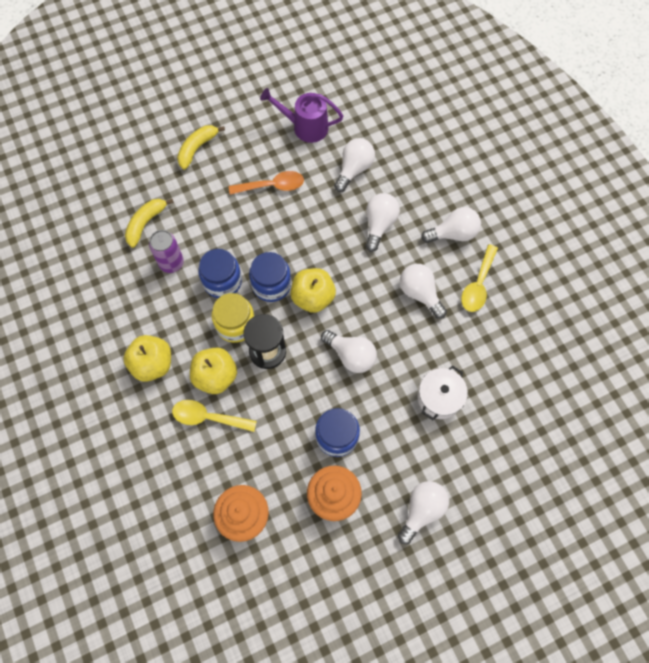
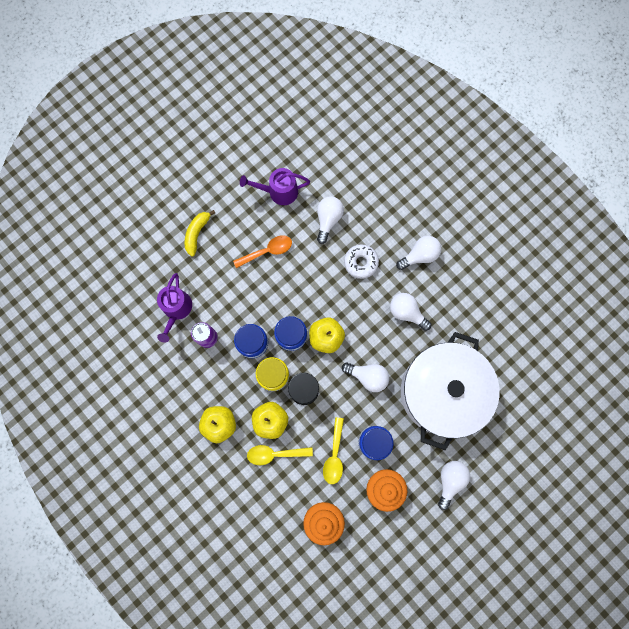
camera: 15 degrees left, 10 degrees up
(146, 223) = (176, 310): yellow banana -> purple watering can
(379, 224) = (361, 263): white light bulb -> white donut
(439, 397) = (441, 392): white pot -> white pot, size x2.45
(478, 285) = (448, 294): yellow spoon -> yellow spoon (334, 455)

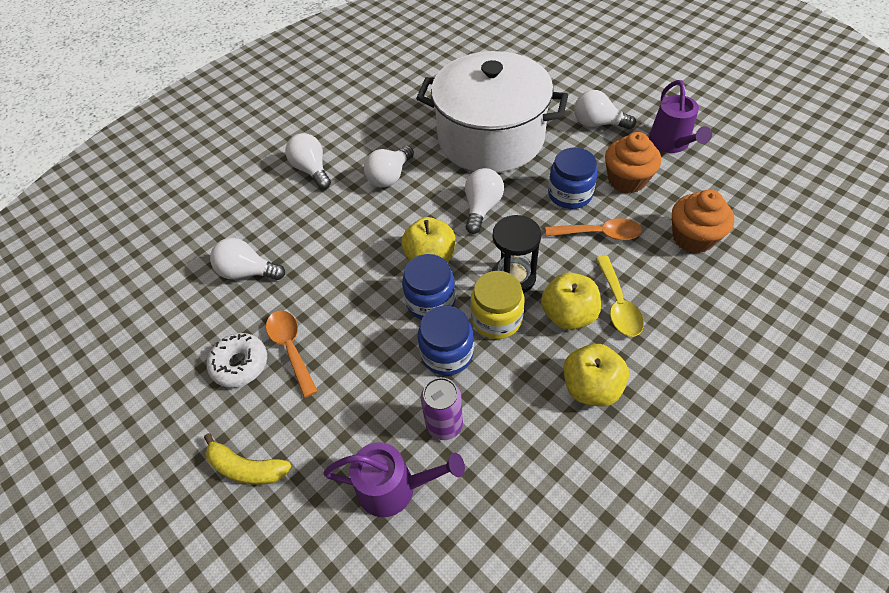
camera: 90 degrees left, 25 degrees down
(279, 192) = (189, 342): purple watering can -> purple watering can (671, 144)
(334, 455) = (599, 234): yellow spoon -> orange spoon
(361, 263) = (318, 229): white donut -> white donut (240, 364)

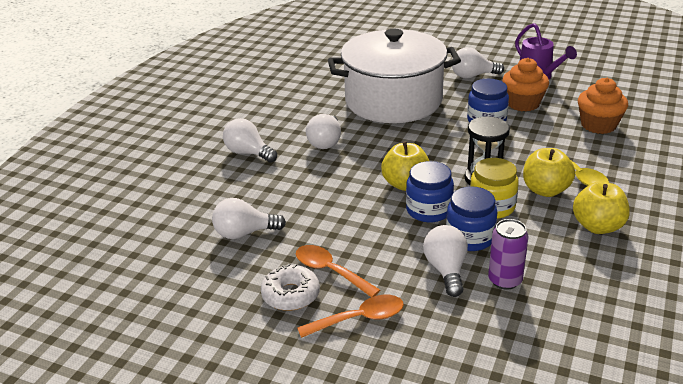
camera: 25 degrees left, 20 degrees down
(246, 468) = (357, 359): yellow banana -> none
(395, 487) = (497, 330): purple watering can -> none
(482, 208) = (422, 144): white light bulb -> white light bulb (446, 270)
(599, 234) = (529, 138): orange spoon -> orange spoon (359, 319)

